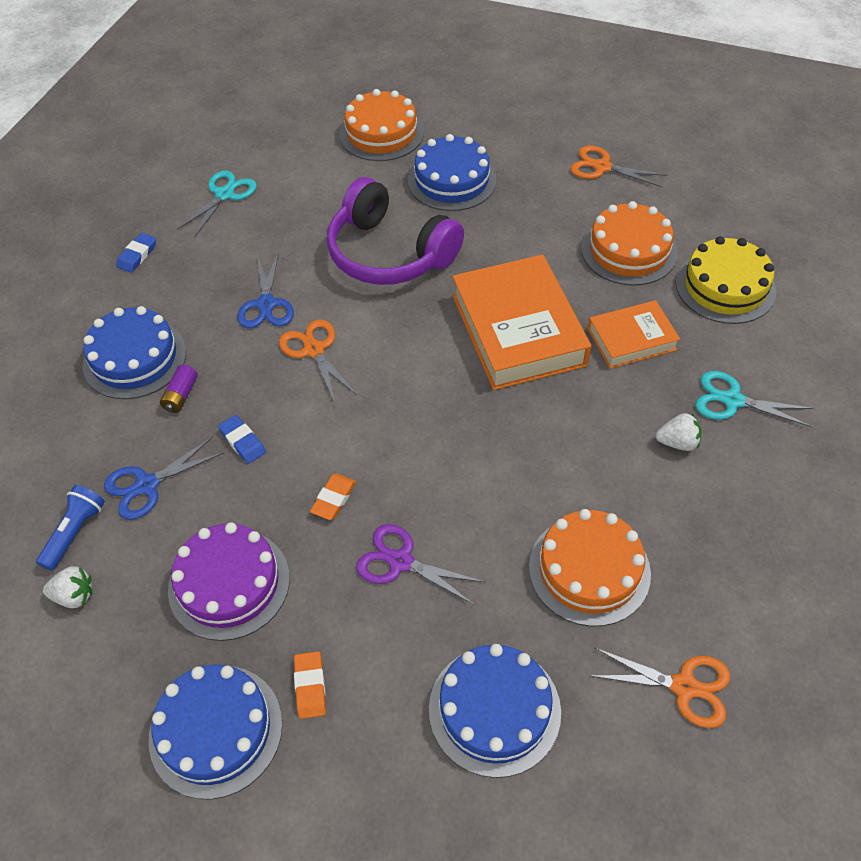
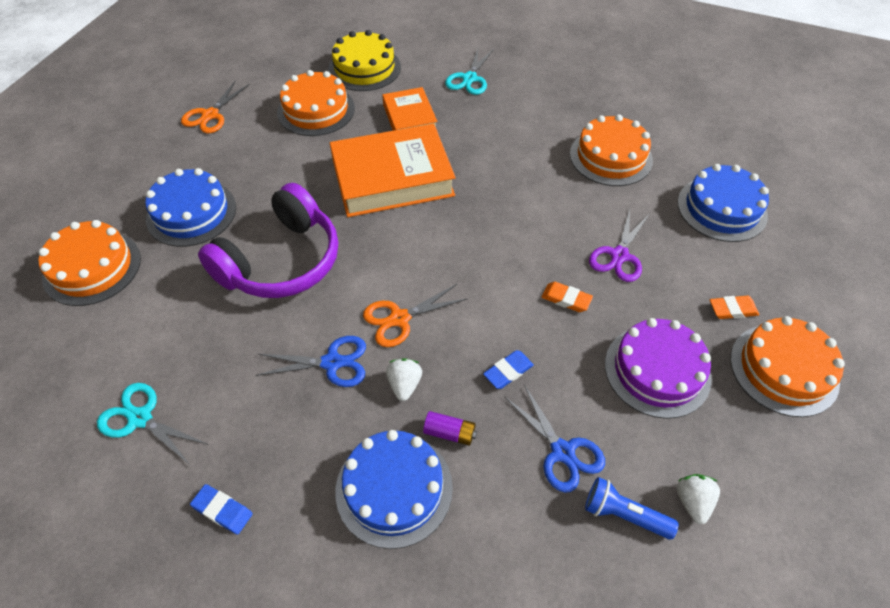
camera: 90 degrees left, 0 degrees up
(216, 730) = (784, 369): blue cake -> orange cake
(677, 442) = (505, 106): white strawberry -> white strawberry (404, 385)
(684, 686) = (683, 124): orange scissors -> none

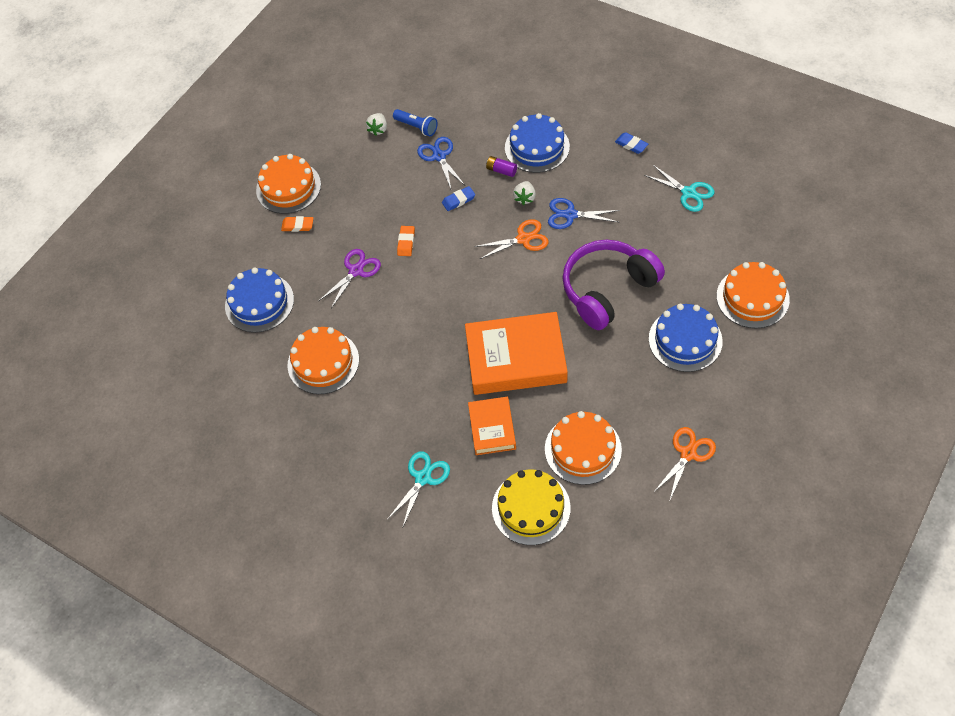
camera: 165 degrees left, 5 degrees up
(566, 299) = (406, 242): orange eraser -> orange eraser turned 60 degrees clockwise
(657, 370) = (366, 193): purple cake -> none

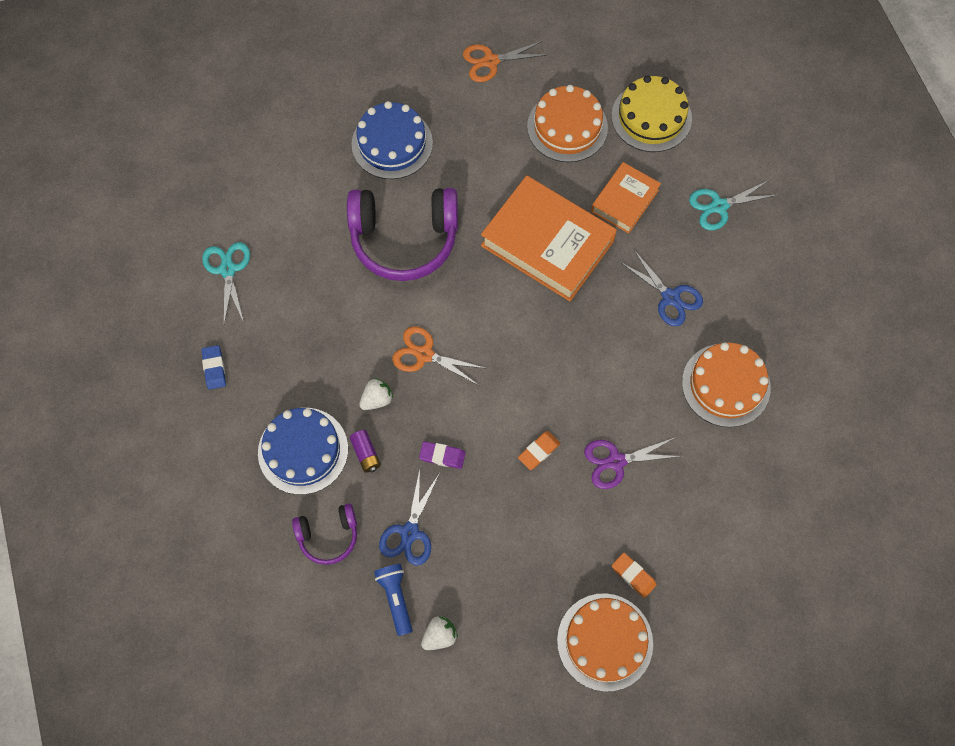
camera: 145 degrees left, 10 degrees up
(259, 302) = (743, 509): blue cake -> none
(458, 200) = (442, 456): blue eraser -> purple eraser
(480, 125) = (328, 536): none -> purple headphones
(570, 215) = (355, 342): blue scissors -> blue scissors (670, 297)
(752, 297) = (297, 132): orange cake -> none

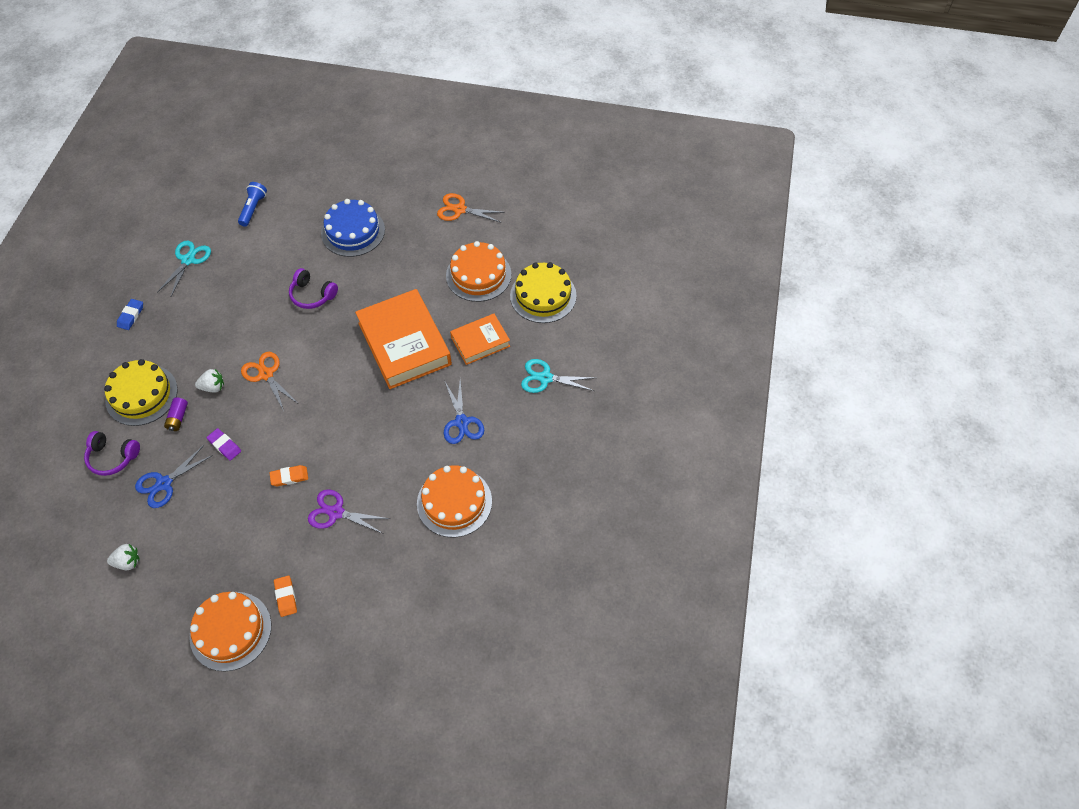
camera: 30 degrees right, 10 degrees down
(303, 450) = (141, 395): blue cake -> yellow cake
(395, 598) = (121, 521): blue flashlight -> blue flashlight (253, 209)
(404, 239) = (312, 295): purple headphones -> purple headphones, size x0.51

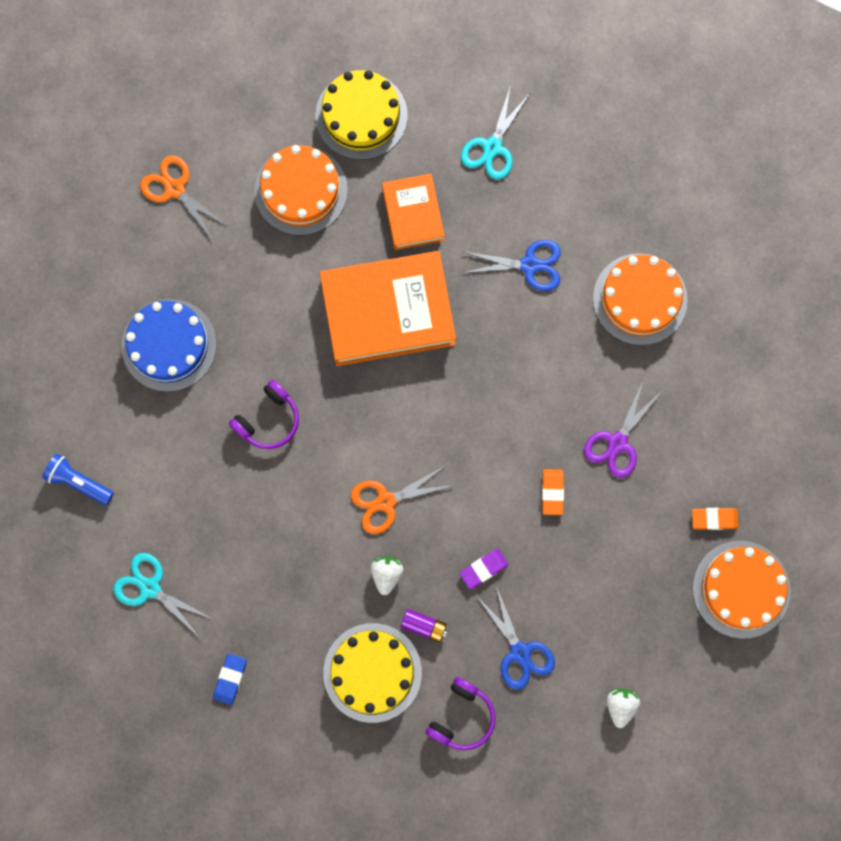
camera: 75 degrees left, 20 degrees up
(131, 316) = (230, 679): blue eraser -> blue eraser turned 75 degrees clockwise
(459, 210) = (174, 189): orange scissors -> orange scissors turned 105 degrees clockwise

